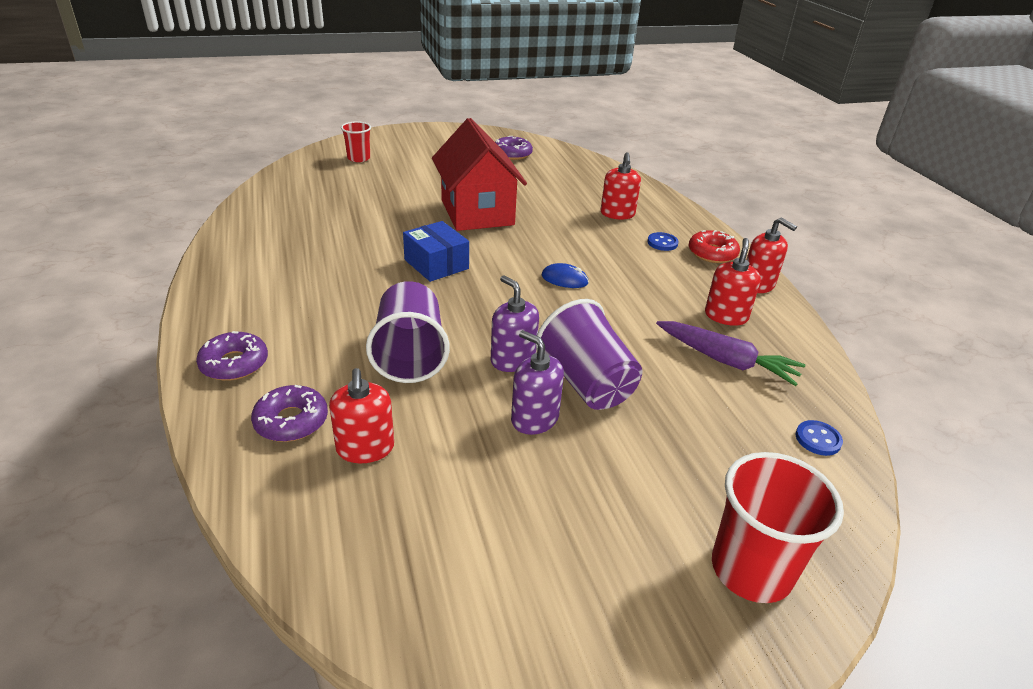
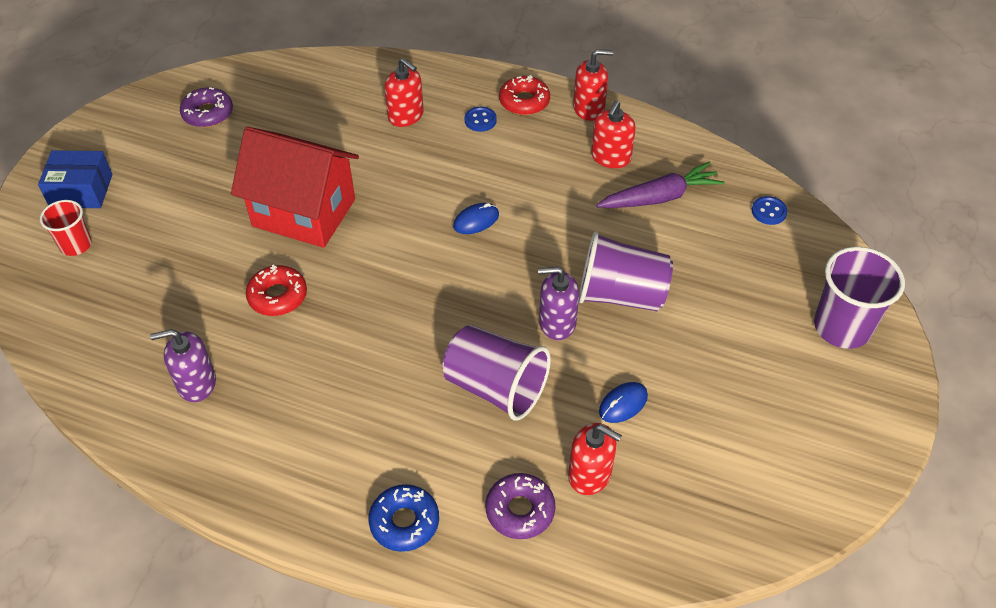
camera: 50 degrees left, 15 degrees up
(234, 364) = (404, 522): purple donut -> blue donut
(394, 231) = (277, 296): none -> red donut
(436, 264) = (370, 295): blue box -> blue box (81, 191)
(465, 436) = (623, 404): none -> blue mouse
(534, 419) = (635, 351): purple soap dispenser -> purple soap dispenser (196, 383)
(726, 316) = (610, 157): red soap dispenser -> red soap dispenser turned 120 degrees counterclockwise
(751, 570) = (842, 327): red cup -> purple cup

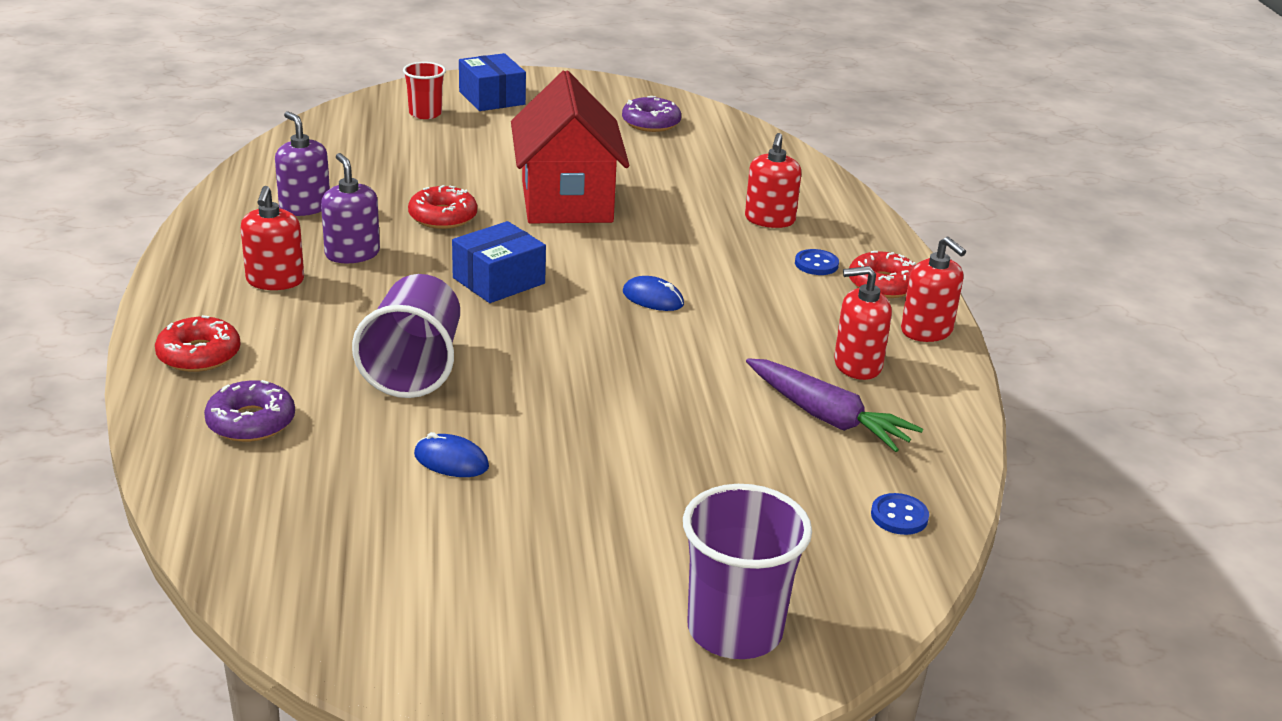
camera: 60 degrees right, 20 degrees down
(400, 296) = (499, 281): none -> blue box
(404, 522) = (199, 355): blue donut -> red donut
(557, 323) = (542, 386): purple soap dispenser -> purple soap dispenser (352, 254)
(590, 474) = (328, 459): red soap dispenser -> red soap dispenser (275, 280)
(620, 295) = (626, 422): purple cup -> none

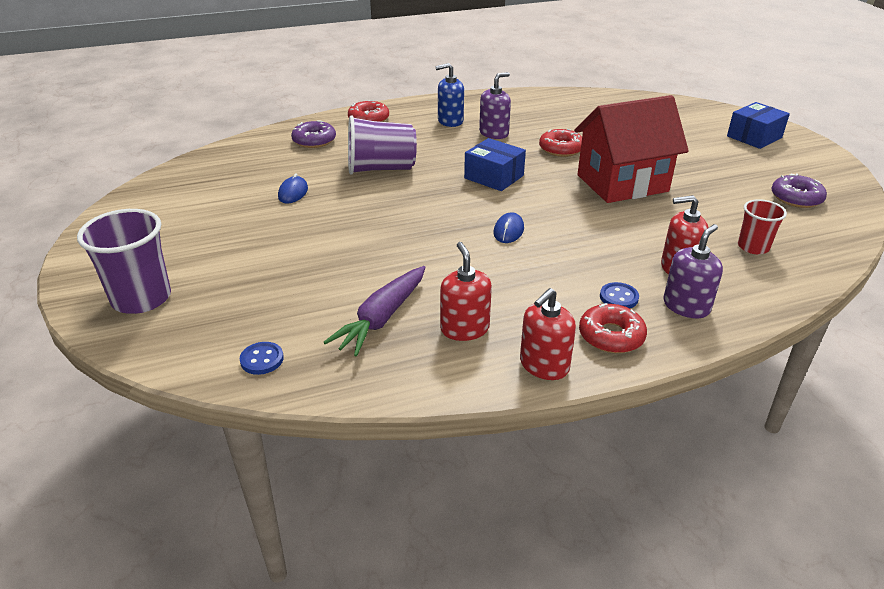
camera: 80 degrees right, 5 degrees up
(275, 280) = (450, 121): red soap dispenser -> blue soap dispenser
(305, 207) = (537, 113): purple soap dispenser -> purple soap dispenser (686, 306)
(425, 113) = (699, 122): red cup -> red cup (753, 247)

